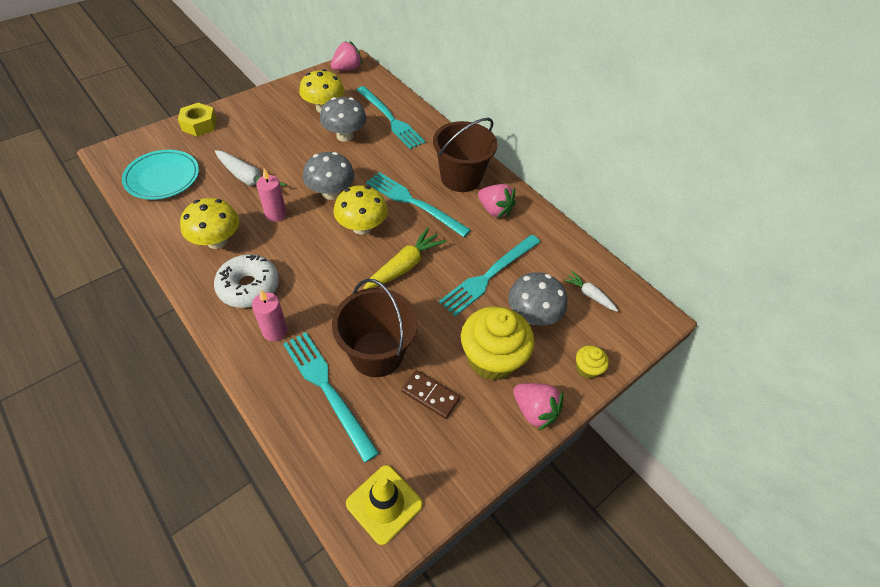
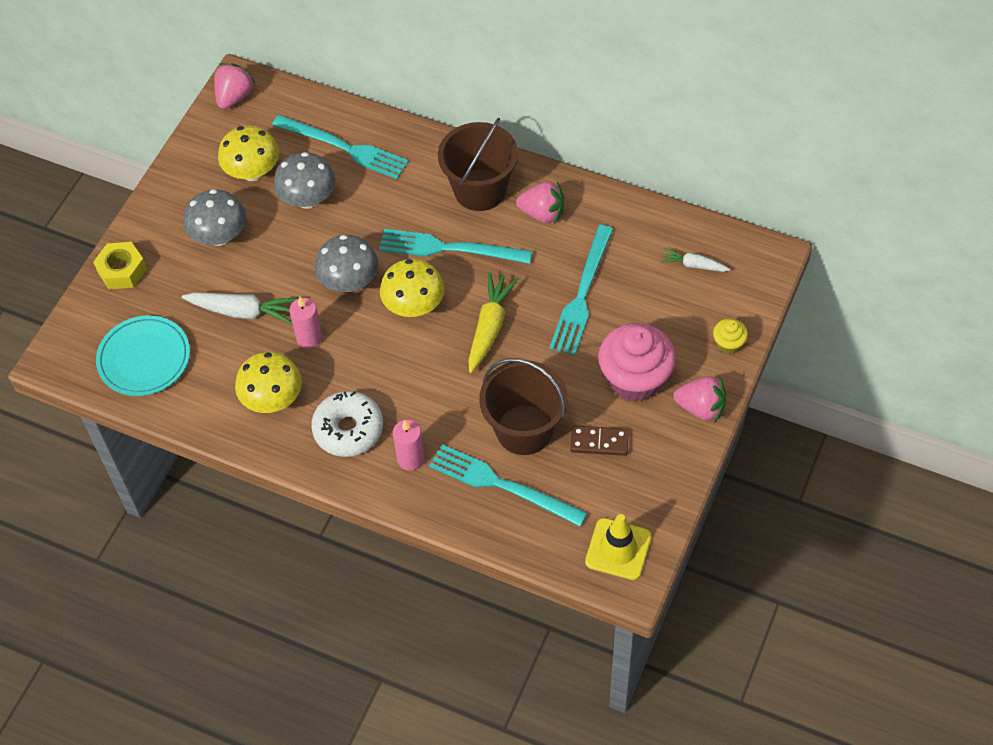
camera: 20 degrees left, 5 degrees up
(491, 359) = (635, 379): yellow cupcake -> pink cupcake
(532, 315) = (649, 316): grey mushroom -> grey mushroom (219, 236)

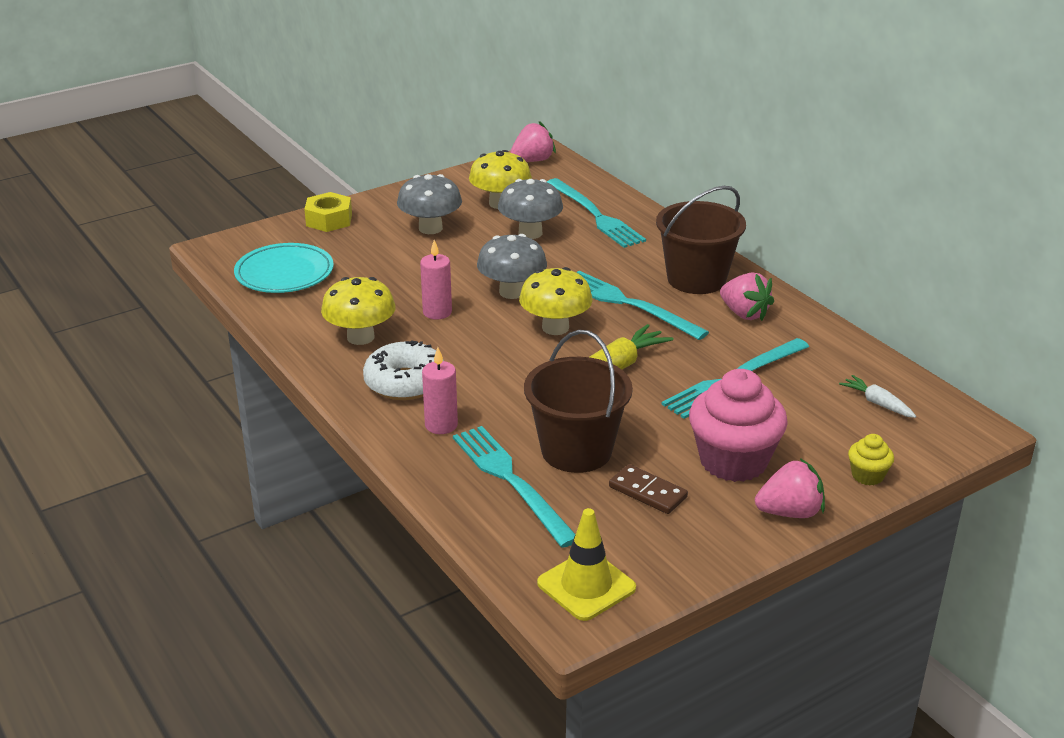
camera: 30 degrees right, 25 degrees down
(243, 312) = (398, 276): white carrot -> none
(701, 408) = (790, 512): pink strawberry -> pink strawberry turned 60 degrees counterclockwise

